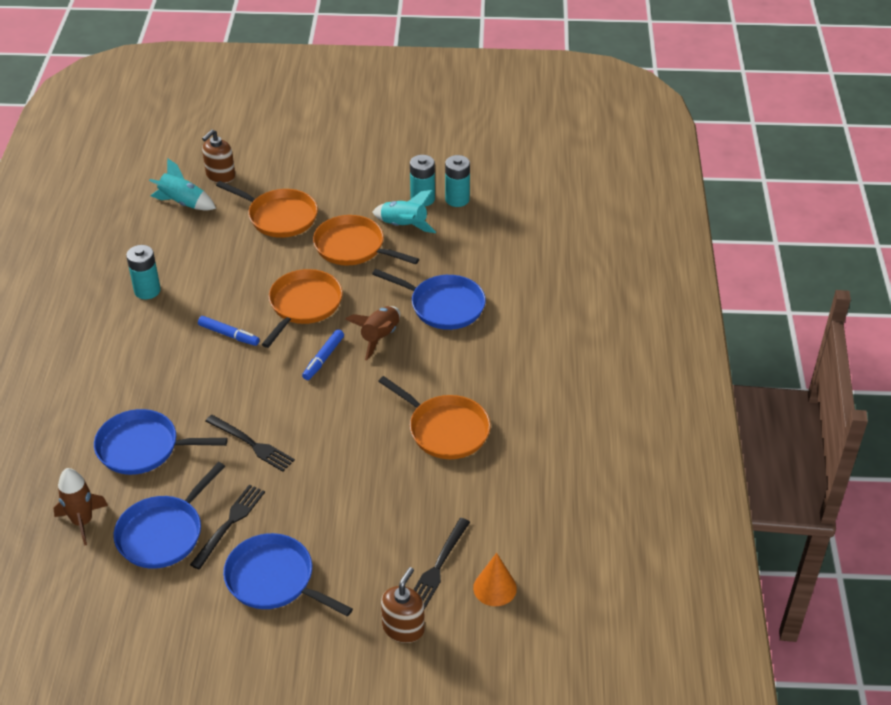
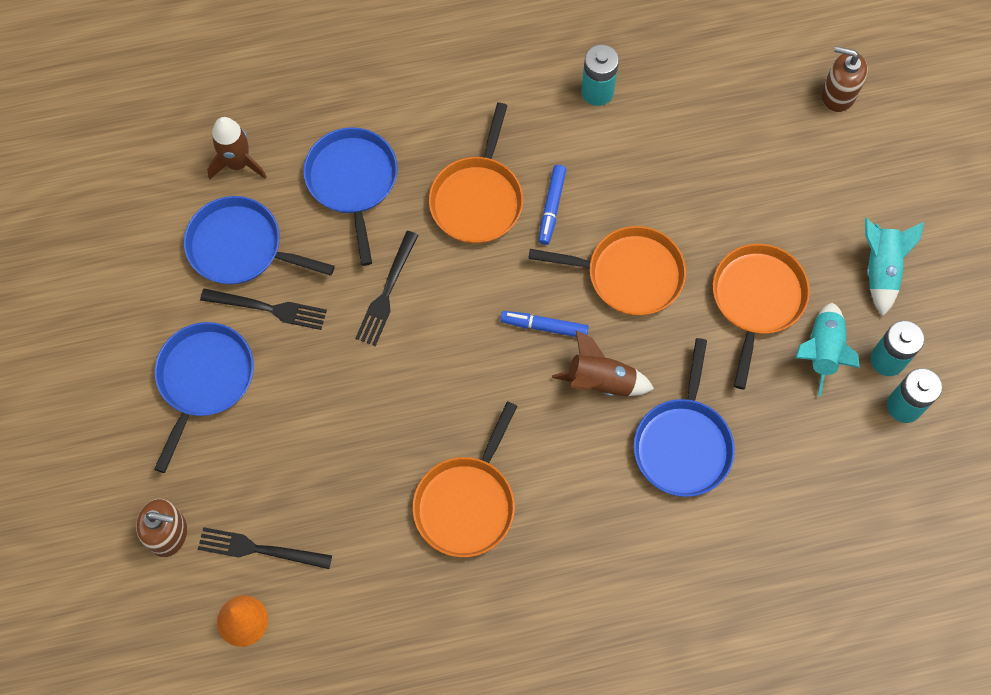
camera: 75 degrees right, 25 degrees up
(183, 203) = (768, 71): turquoise rocket -> turquoise rocket (880, 269)
(279, 217) = (783, 192): orange pan -> orange pan (477, 199)

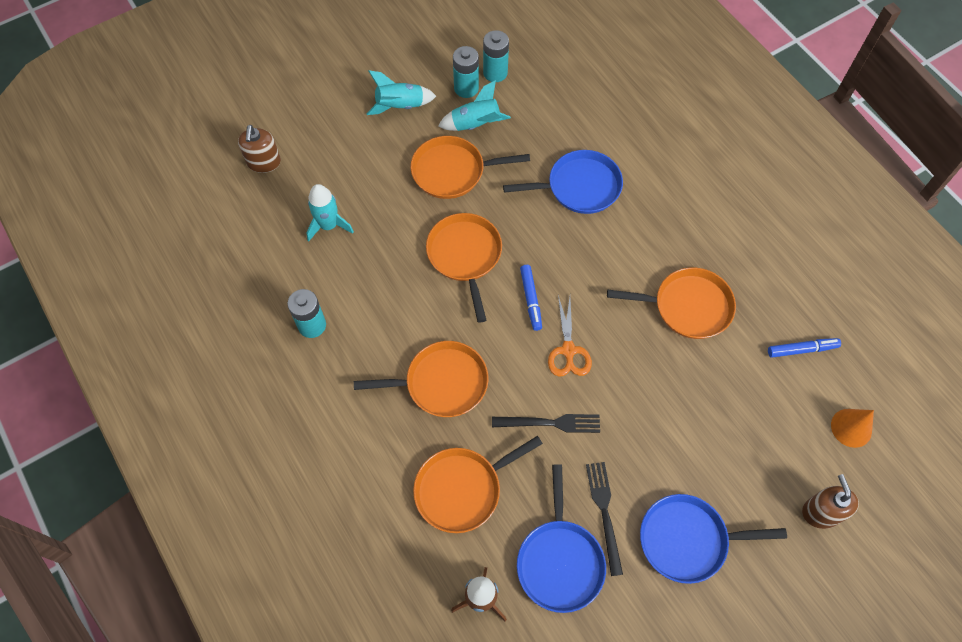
camera: 110 degrees left, 5 degrees down
(259, 549) = (795, 437): black fork -> none
(352, 181) = (462, 489): blue pan -> orange pan
(464, 343) = (568, 350): none -> orange scissors
(551, 207) = (429, 326): blue marker -> blue marker (802, 349)
(601, 381) = (557, 249): brown rocket -> none
(723, 141) = (328, 225): none -> turquoise rocket

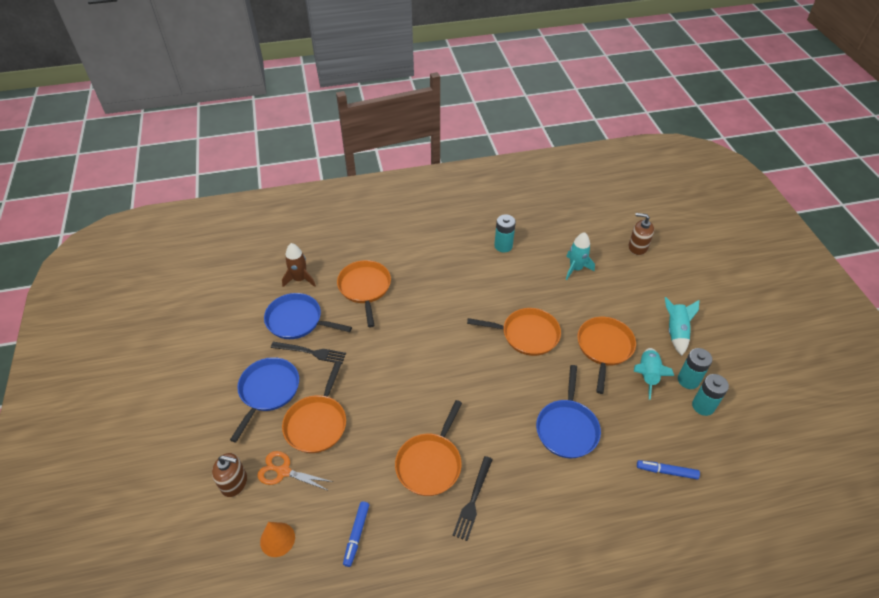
camera: 110 degrees right, 15 degrees down
(442, 383) = (437, 297): orange pan -> orange pan (317, 423)
(531, 299) = (477, 362): blue marker -> blue marker (666, 471)
(550, 423) = (382, 344): black fork -> black fork (473, 500)
(568, 350) = (429, 371): orange scissors -> orange scissors (284, 471)

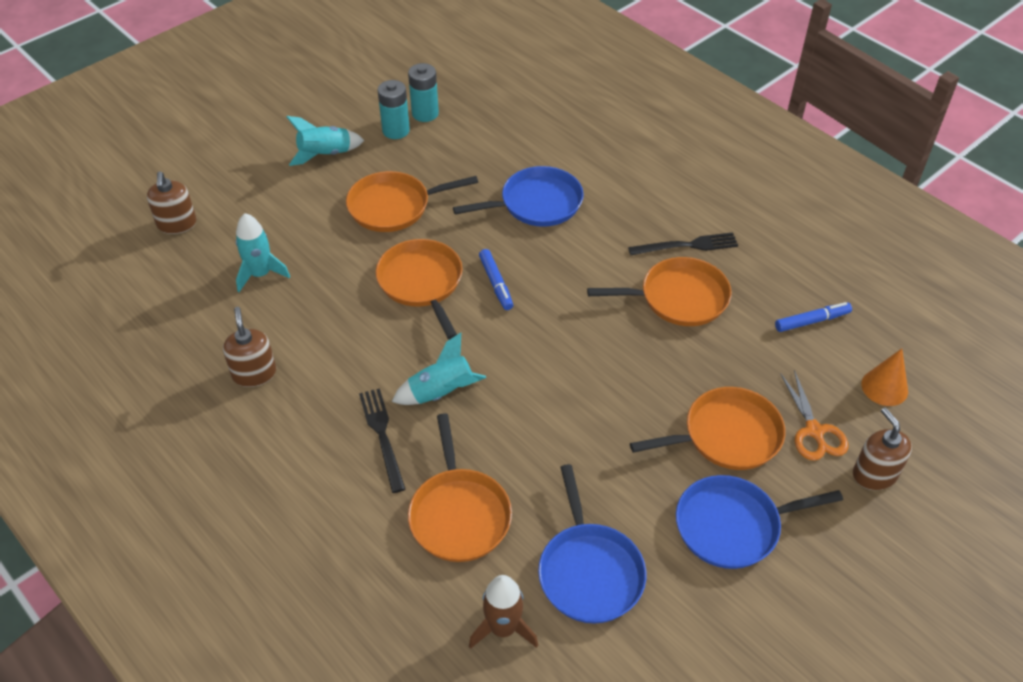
camera: 120 degrees left, 0 degrees up
(311, 352) = (631, 513): black fork -> black fork (382, 435)
(365, 288) = (459, 514): orange pan -> orange pan turned 60 degrees counterclockwise
(503, 246) = (254, 373): turquoise battery -> brown soap dispenser
(647, 375) = (412, 162): turquoise rocket -> turquoise rocket (441, 393)
(666, 471) = (529, 121): blue marker -> blue marker (496, 283)

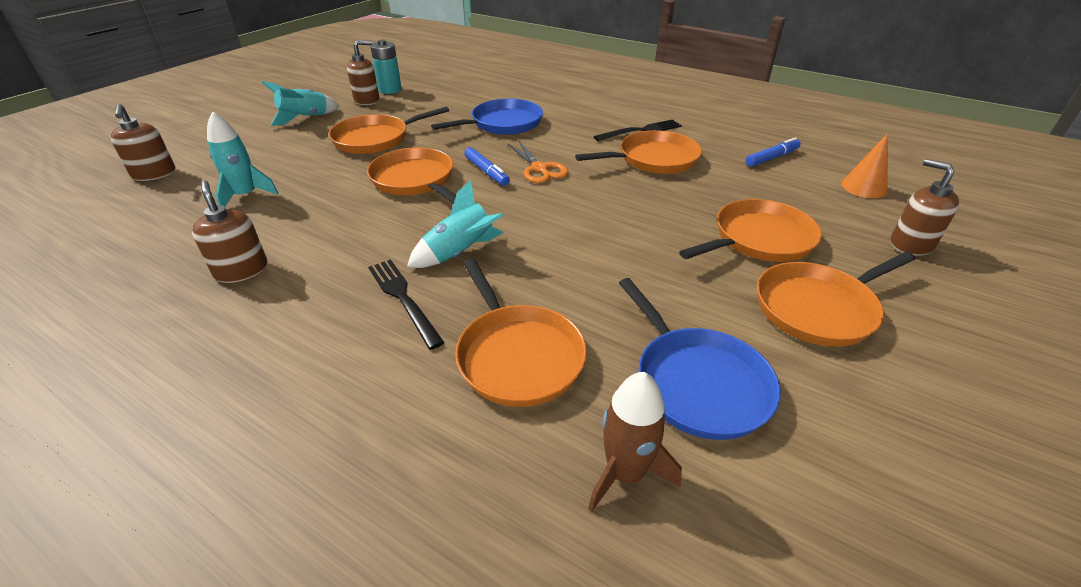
camera: 15 degrees left, 10 degrees down
(396, 130) = (367, 100): turquoise battery -> brown soap dispenser
(732, 526) = (818, 308): blue pan -> orange pan
(814, 431) = (832, 223): orange scissors -> orange scissors (539, 168)

